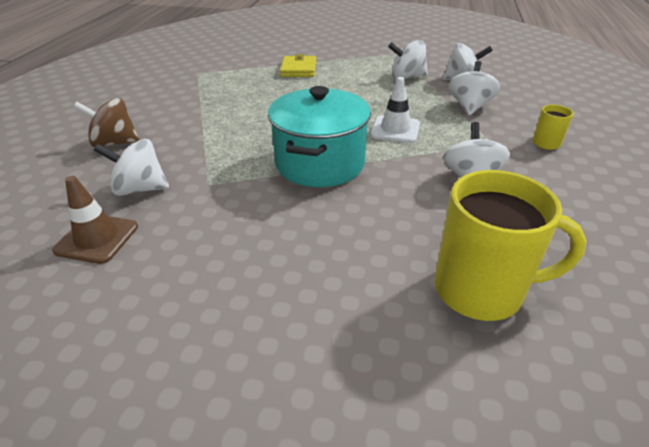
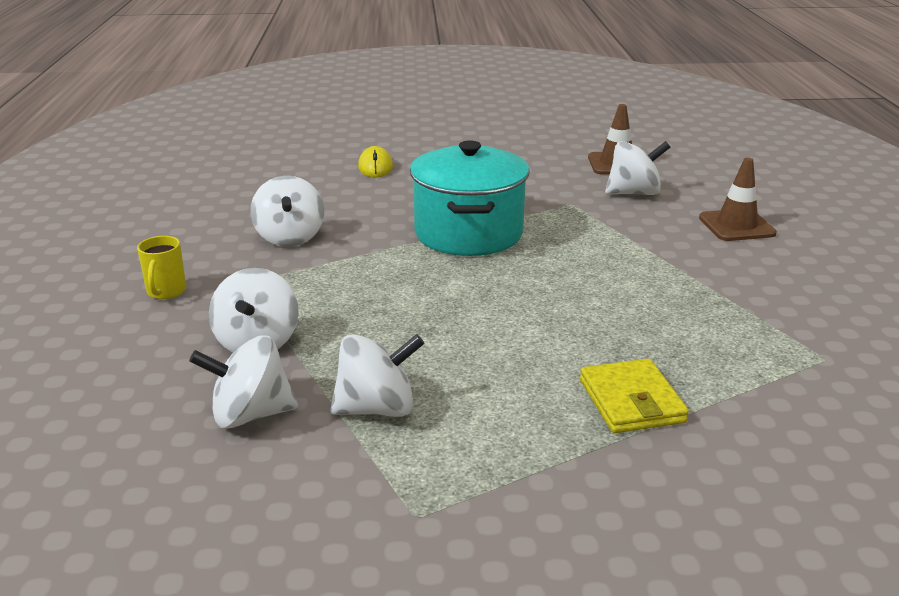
camera: 165 degrees right, 10 degrees down
(115, 143) = (736, 226): brown spinning top -> brown traffic cone
(383, 285) = (375, 167): none -> yellow mouse
(395, 130) = (385, 285): white traffic cone -> none
(481, 290) = (303, 172): yellow mug -> none

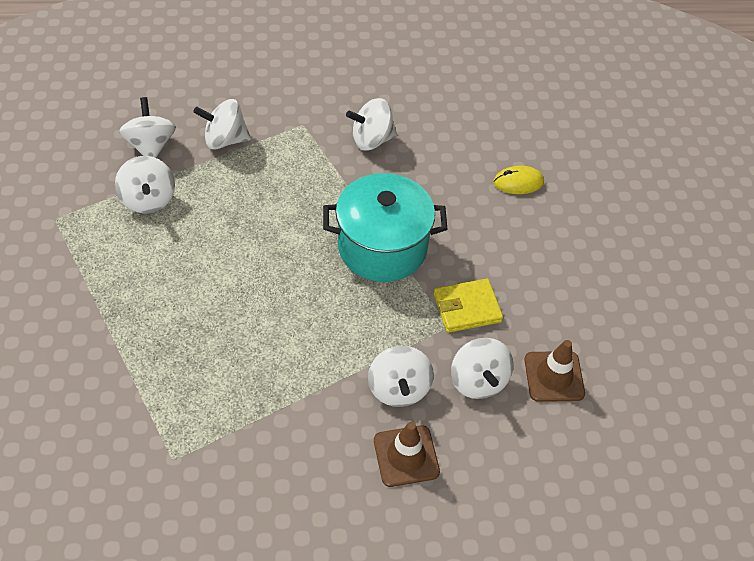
camera: 85 degrees right, 25 degrees up
(166, 291) = (291, 89): yellow mug -> none
(631, 401) = (137, 326): yellow wallet -> yellow wallet (467, 308)
(659, 228) = (399, 388): none -> white spinning top

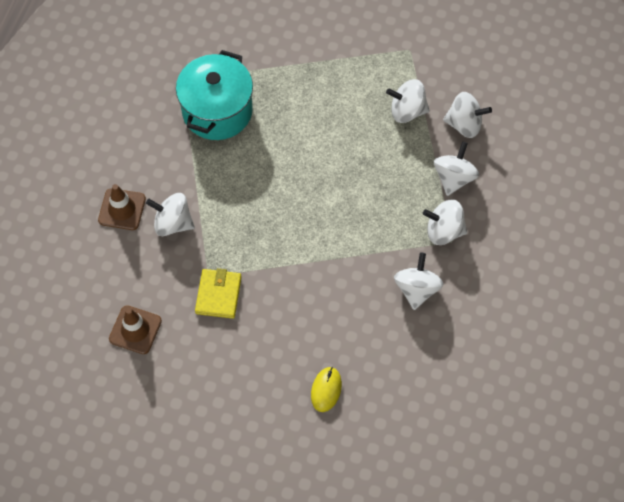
camera: 115 degrees right, 10 degrees up
(382, 247) = (299, 256): turquoise pot -> turquoise pot (217, 111)
(478, 380) = (155, 277): white spinning top -> white spinning top (444, 231)

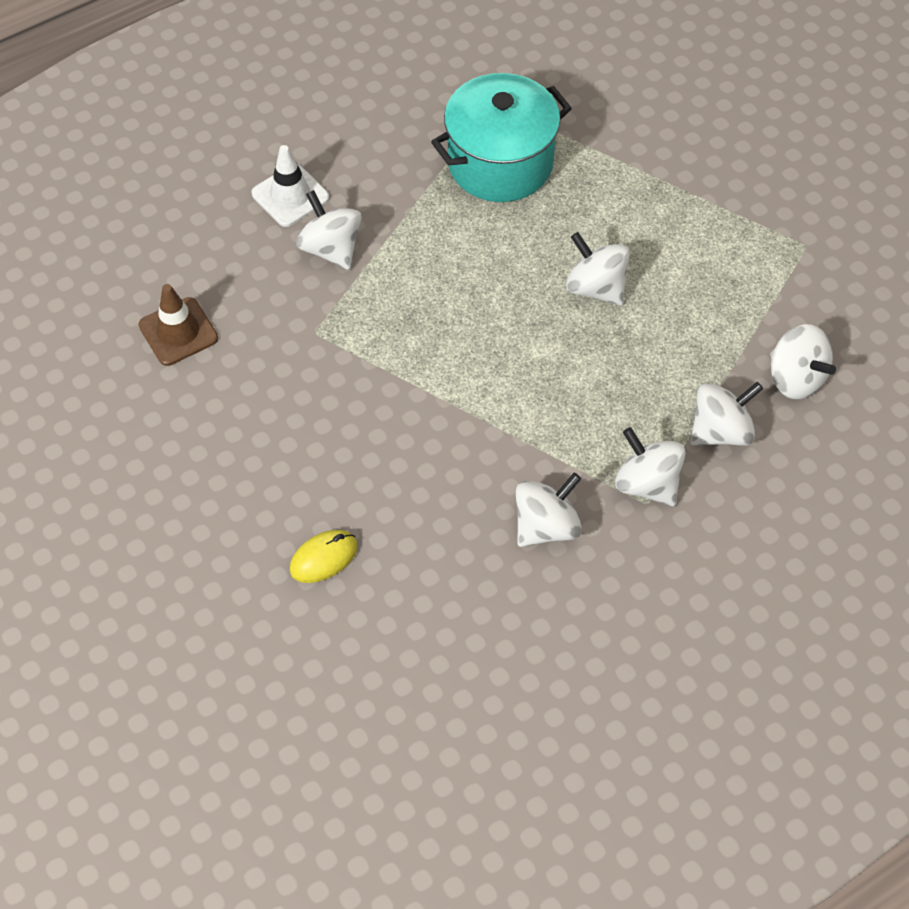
camera: 40 degrees right, 5 degrees down
(122, 209) = (290, 195): brown traffic cone -> white traffic cone
(218, 295) = (305, 361): yellow wallet -> none
(407, 111) = (734, 313): white spinning top -> white spinning top (595, 287)

